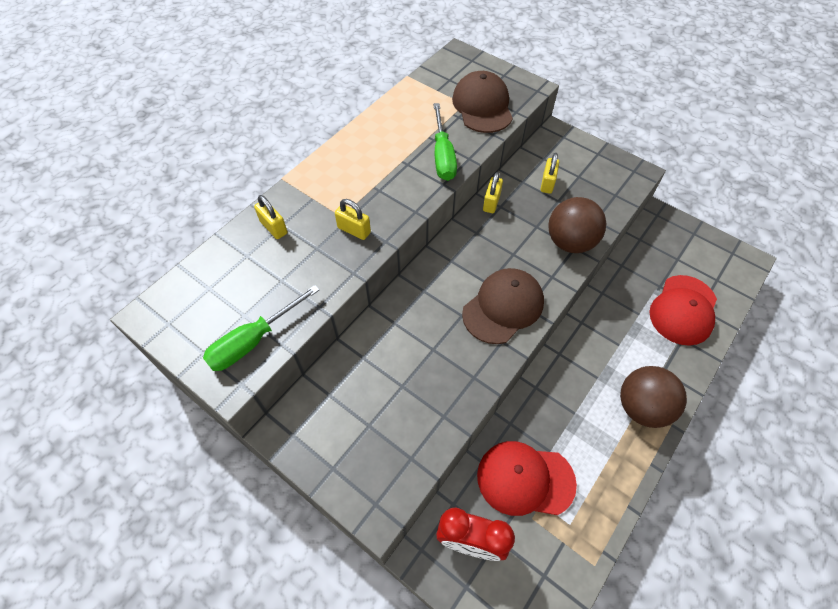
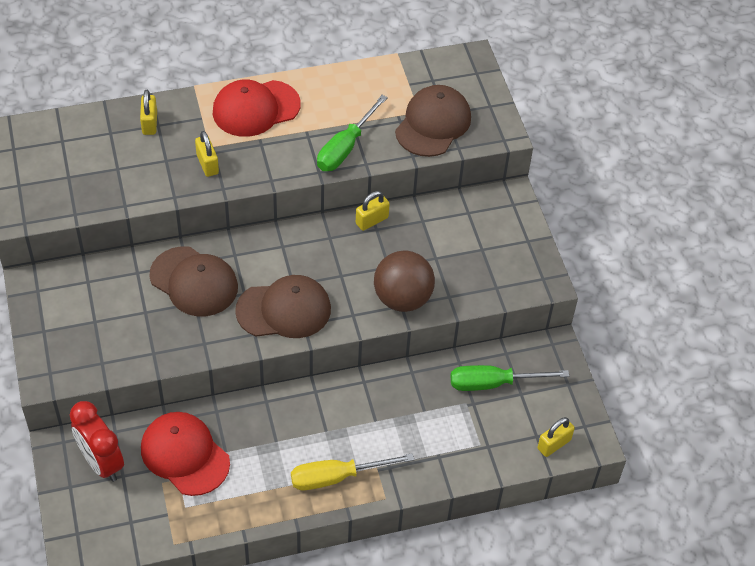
camera: 35 degrees right, 5 degrees down
(254, 340) = (58, 199): green screwdriver -> green screwdriver (493, 383)
(415, 333) = (194, 282): none -> brown cap
(547, 183) = (443, 236): yellow padlock -> yellow padlock (554, 444)
(642, 407) = (337, 477): brown ball -> yellow screwdriver
(683, 310) = (469, 436): red cap -> red cap (255, 108)

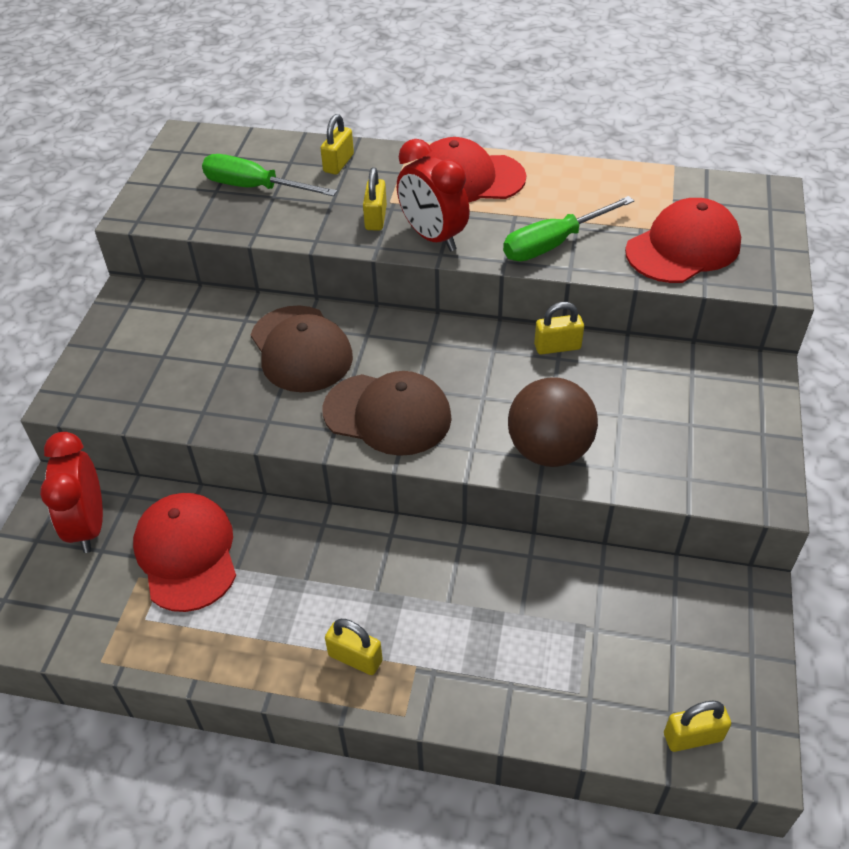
camera: 30 degrees right, 5 degrees down
(258, 168) = (433, 237): none -> red clock
(337, 477) = (355, 658): yellow screwdriver -> yellow padlock
(433, 124) = (683, 247): brown cap -> red cap
(493, 383) = (638, 612): green screwdriver -> green screwdriver (255, 188)

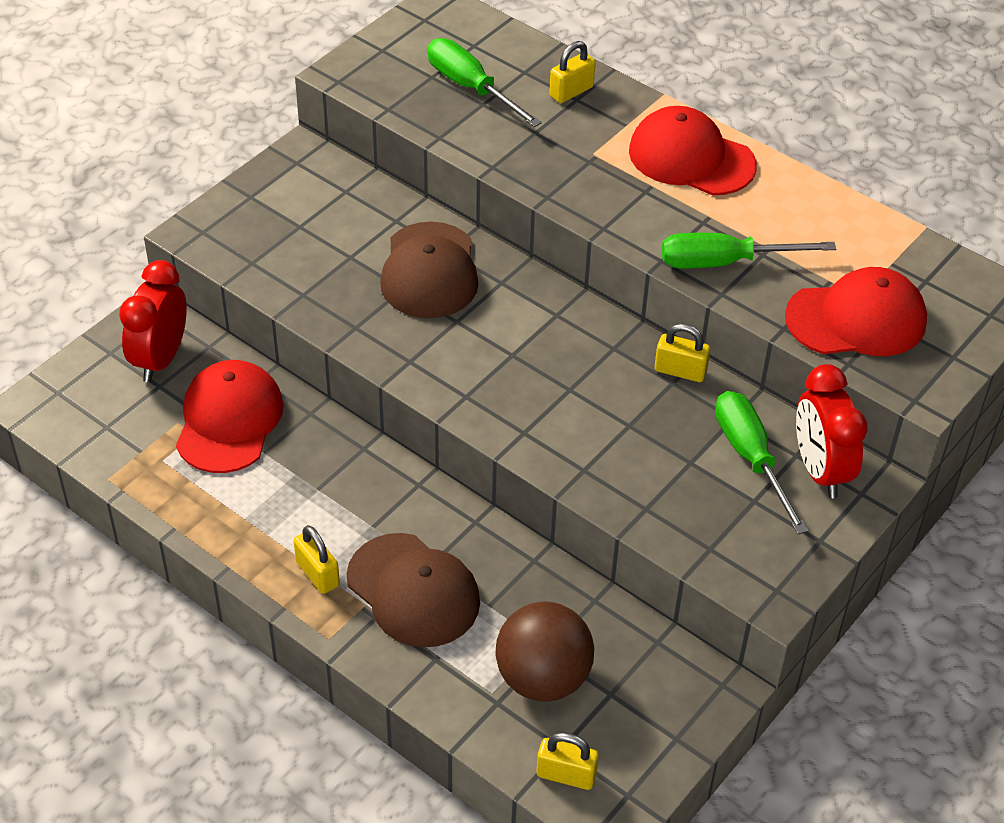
camera: 25 degrees right, 0 degrees up
(376, 218) = (566, 166): yellow padlock -> none
(388, 414) = (468, 367): brown cap -> brown cap (413, 591)
(433, 237) = (608, 207): red clock -> red clock (820, 470)
(549, 450) = (595, 464): brown ball -> brown ball (543, 678)
(661, 391) = (750, 458): none -> green screwdriver

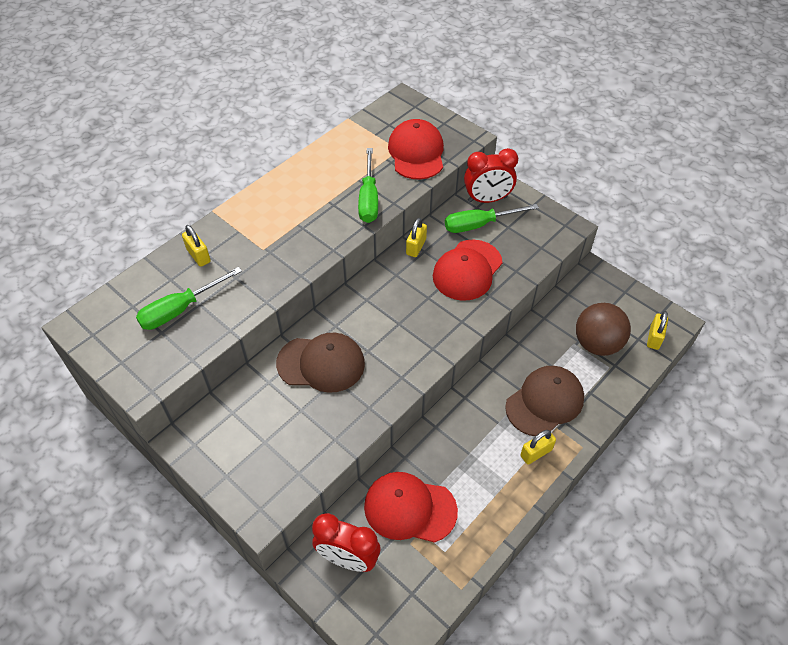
camera: 85 degrees left, 5 degrees up
(691, 158) = (276, 204): red cap -> red cap (467, 270)

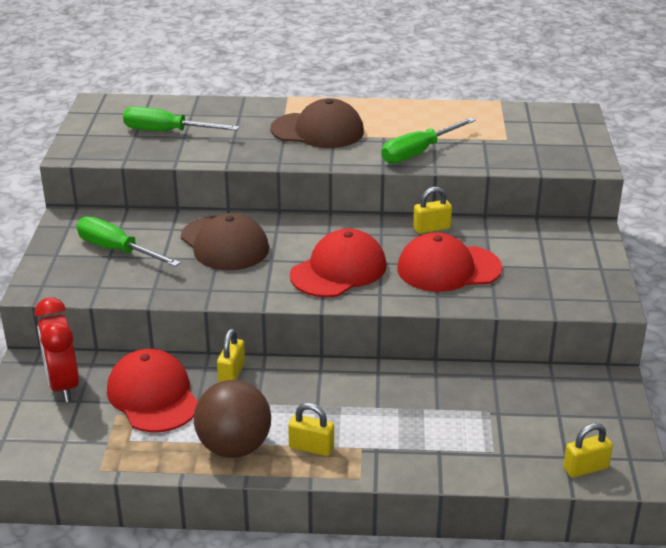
camera: 50 degrees right, 20 degrees down
(198, 255) = (232, 113): yellow padlock -> yellow padlock (232, 373)
(416, 153) = (518, 149): red cap -> red cap (338, 270)
(479, 225) = (519, 249): green screwdriver -> green screwdriver (117, 250)
(487, 199) = (561, 239): red clock -> none
(545, 402) = (383, 425): brown cap -> brown cap (318, 131)
(597, 344) = (513, 428): brown ball -> brown ball (234, 447)

